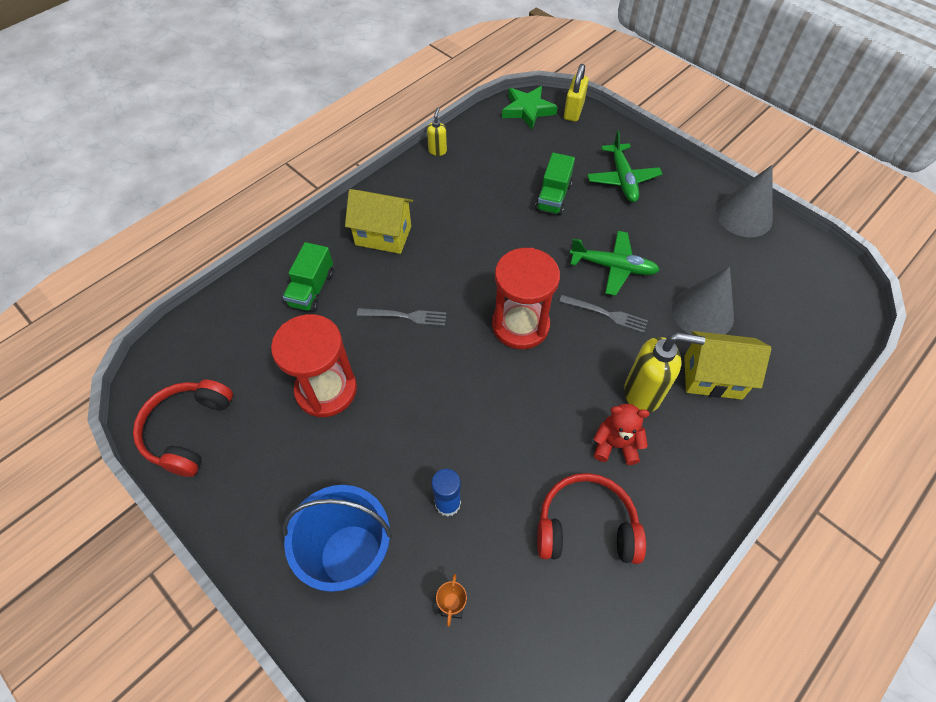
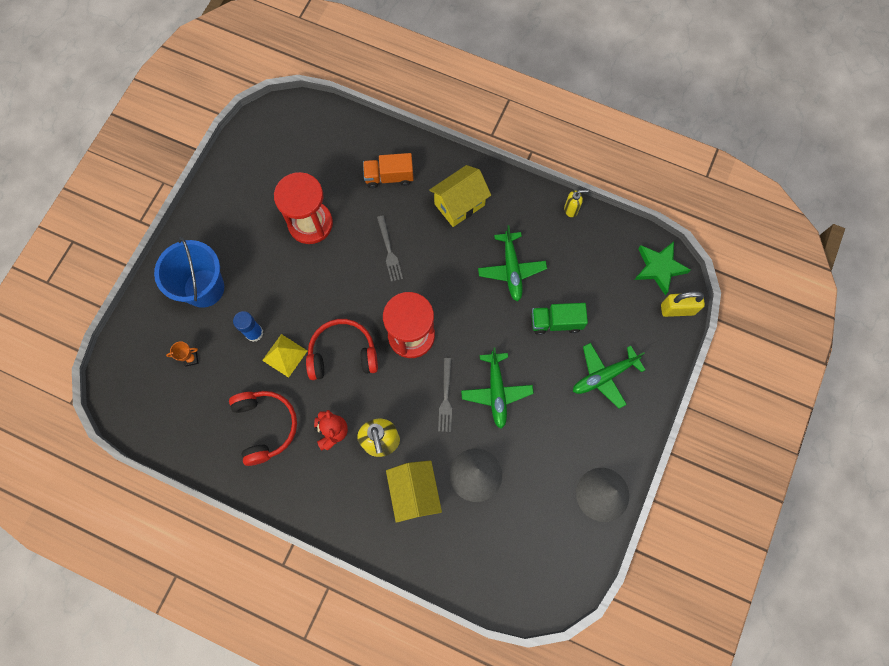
camera: 70 degrees right, 15 degrees up
(188, 430) = (253, 155): red headphones -> red headphones (343, 354)
(312, 289) = (389, 177): green truck -> orange truck
(383, 235) = (459, 204): yellow house -> yellow house turned 60 degrees clockwise
(480, 214) = (511, 269): none -> green plane
(494, 473) = (284, 355): none -> yellow pyramid

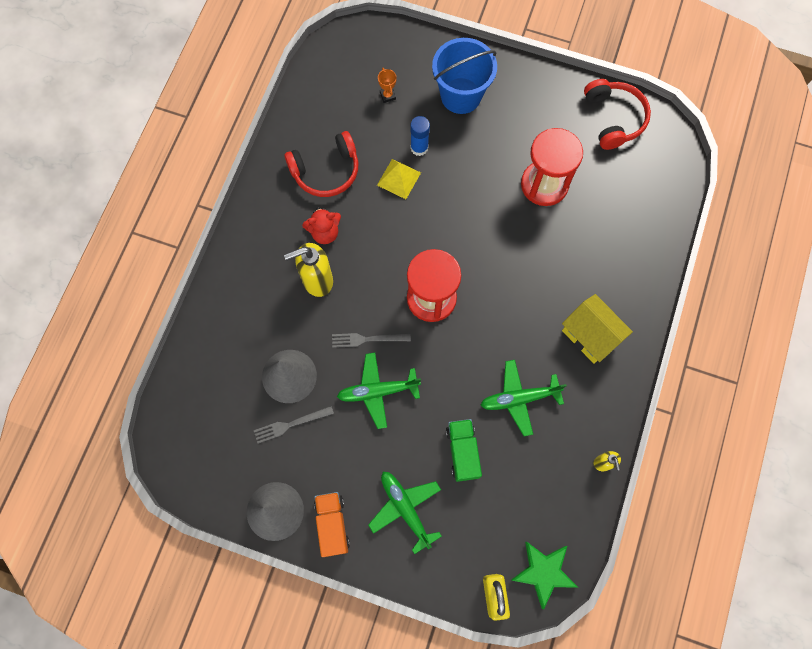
camera: 85 degrees right, 0 degrees up
(343, 354) = (405, 233): red headphones -> red headphones (613, 118)
(389, 177) = (611, 257): orange truck -> orange truck (332, 525)
(389, 251) = (524, 266): grey fork -> grey fork (290, 424)
(414, 493) = (268, 317): yellow house -> none

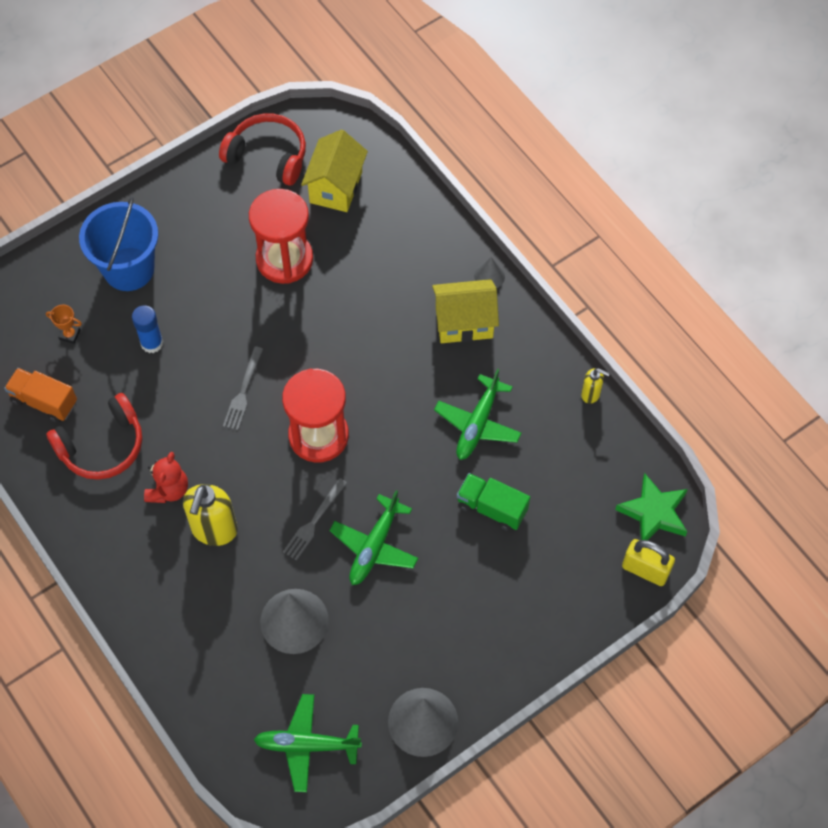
camera: 55 degrees left, 10 degrees down
(290, 424) = (345, 651): grey fork -> grey fork (243, 391)
(326, 171) = (102, 445): red headphones -> red headphones turned 45 degrees clockwise
(332, 525) = (476, 675): orange truck -> orange truck (44, 402)
(399, 178) = (169, 383): yellow pyramid -> none
(405, 508) = (509, 596): green plane -> green plane (307, 745)
(626, 178) = (336, 187): none -> yellow house
(640, 328) = (489, 276): none -> grey cone

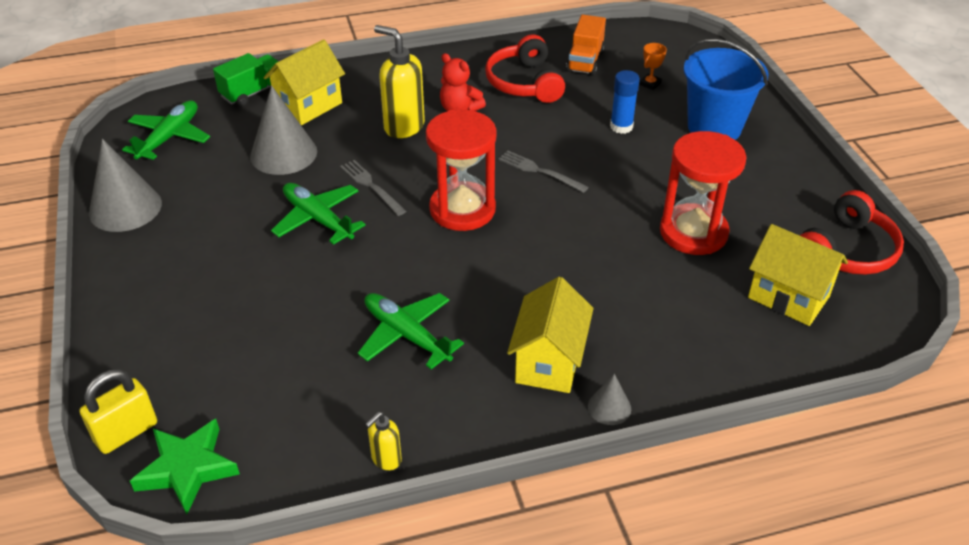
camera: 110 degrees right, 20 degrees down
(44, 402) = (585, 61): orange truck -> orange truck turned 150 degrees clockwise
(208, 635) = (308, 106): none -> yellow house
(492, 508) = (298, 317): green truck -> green truck (253, 92)

